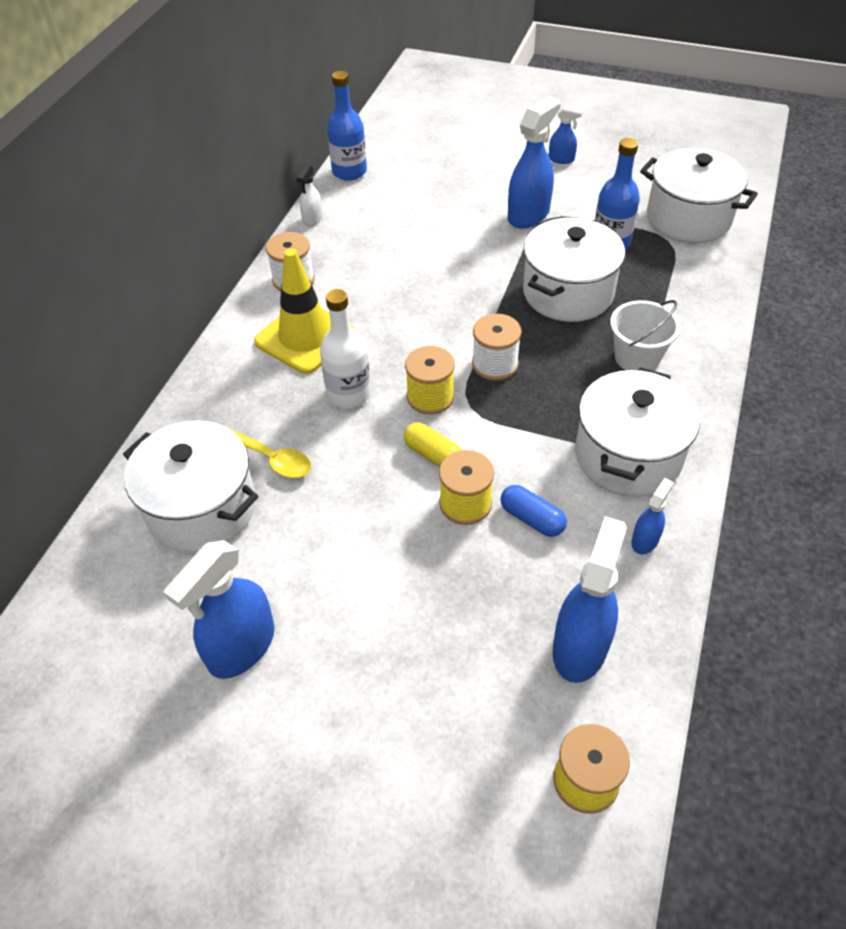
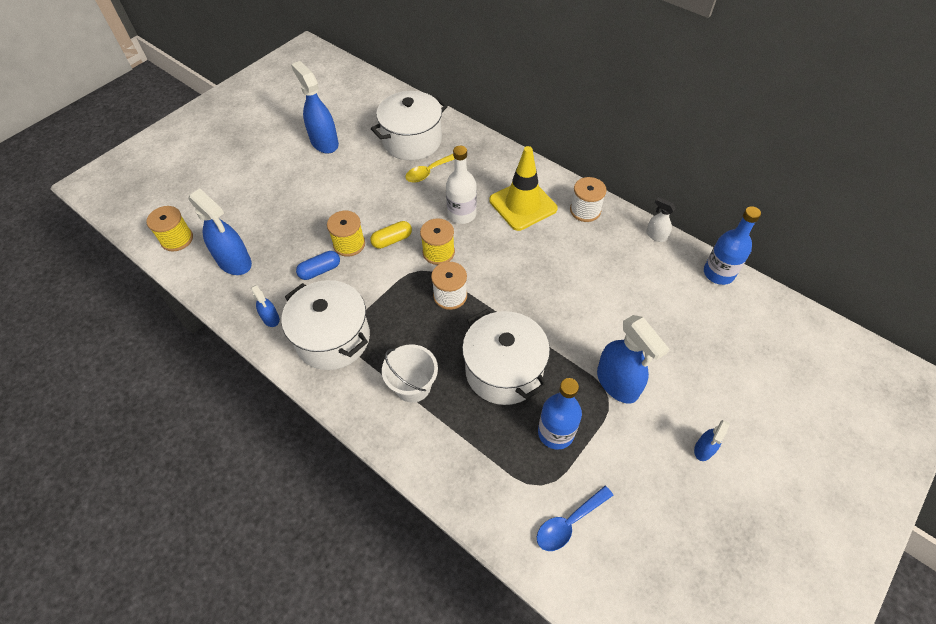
camera: 110 degrees right, 5 degrees up
(688, 218) = (569, 523): white pot -> blue spoon

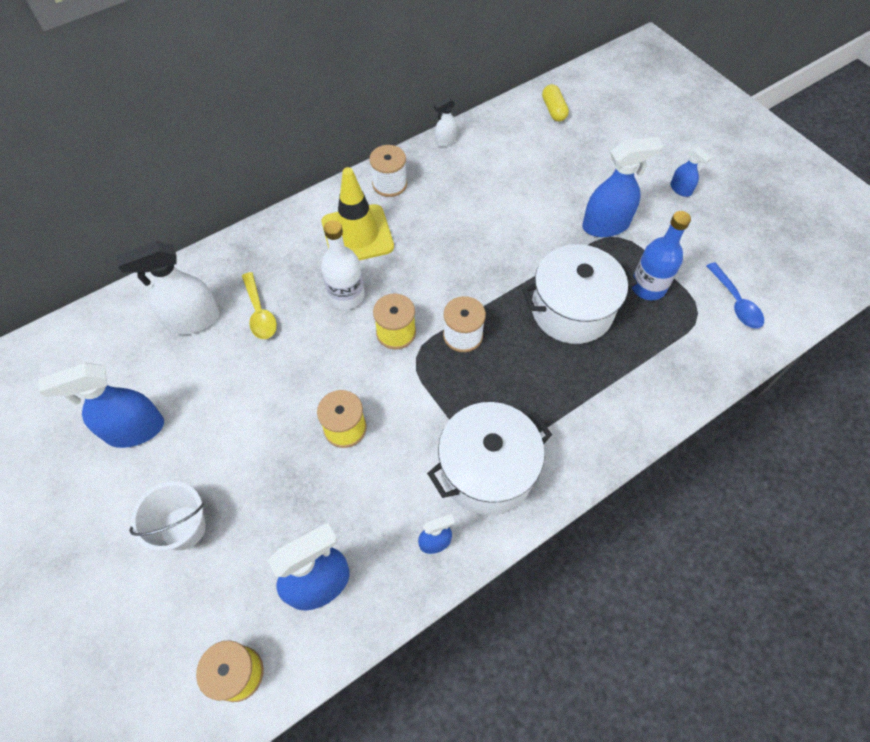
camera: 75 degrees left, 5 degrees up
(320, 270) = (376, 470): blue capsule -> none
(392, 240) = (358, 377): yellow capsule -> yellow capsule (553, 110)
(412, 141) = (192, 320): white pot -> white spray bottle
(413, 386) = (571, 397): white bucket -> white bucket (183, 528)
(718, 273) = (506, 114): blue bottle -> none

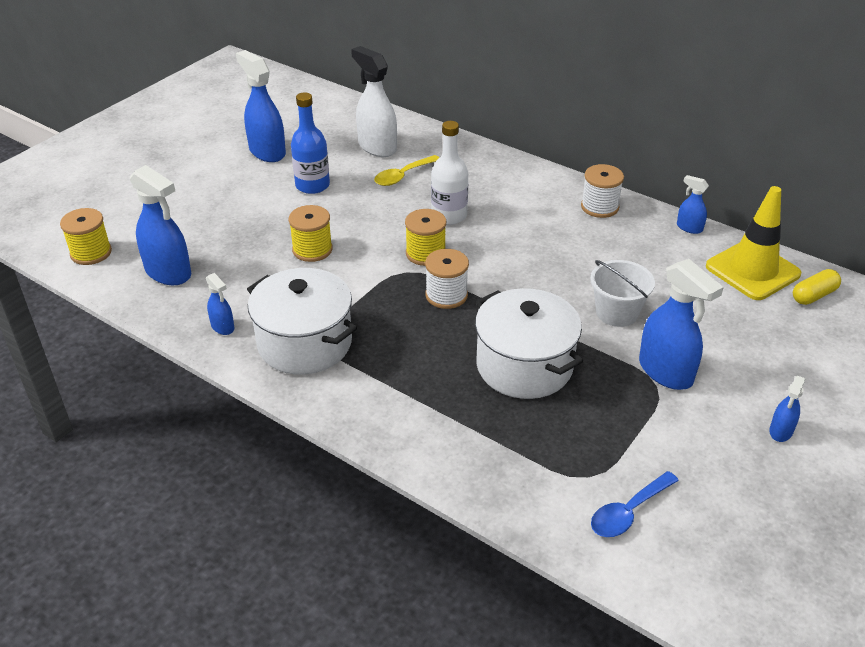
camera: 70 degrees right, 20 degrees down
(183, 528) = (195, 196): white bucket -> white bucket (617, 313)
(357, 234) = (523, 204): yellow traffic cone -> yellow traffic cone (752, 270)
(445, 141) = (689, 228): white spray bottle -> blue spray bottle
(648, 287) = (598, 424): blue bottle -> blue bottle (312, 185)

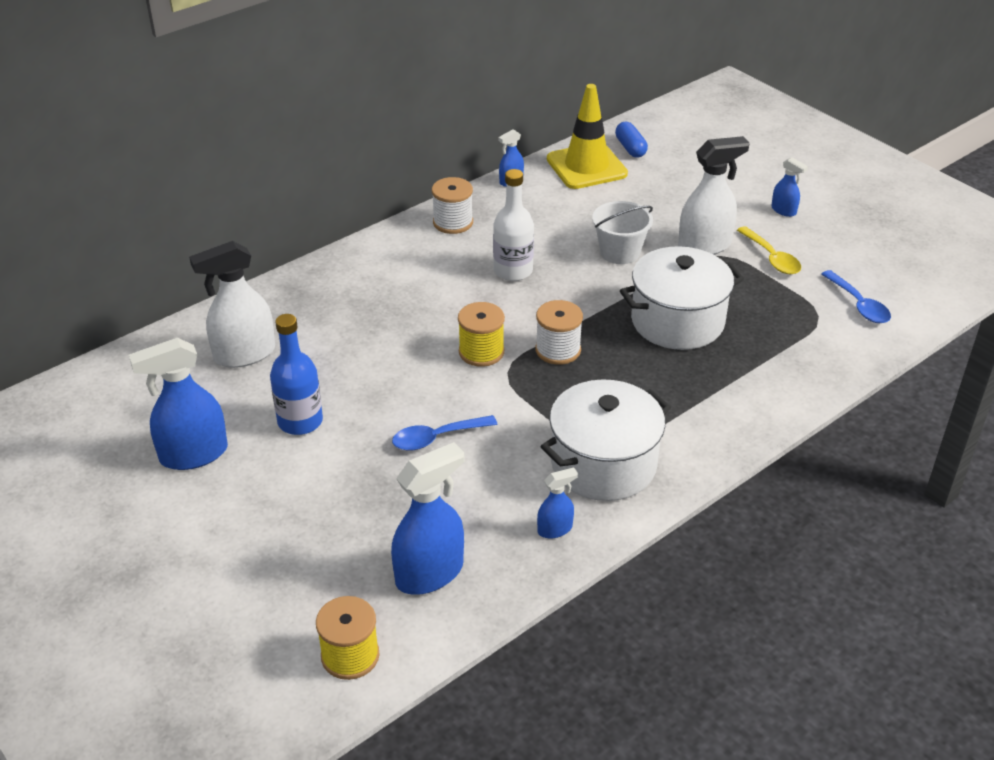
camera: 75 degrees left, 0 degrees up
(312, 250) = (436, 438): yellow spool -> blue spoon
(403, 176) = (321, 344): yellow spoon -> yellow spoon (771, 258)
(449, 215) = (419, 323): white bottle -> white bottle (513, 271)
(666, 372) = (704, 246): blue spray bottle -> white spray bottle
(813, 295) = (630, 148): yellow capsule -> blue capsule

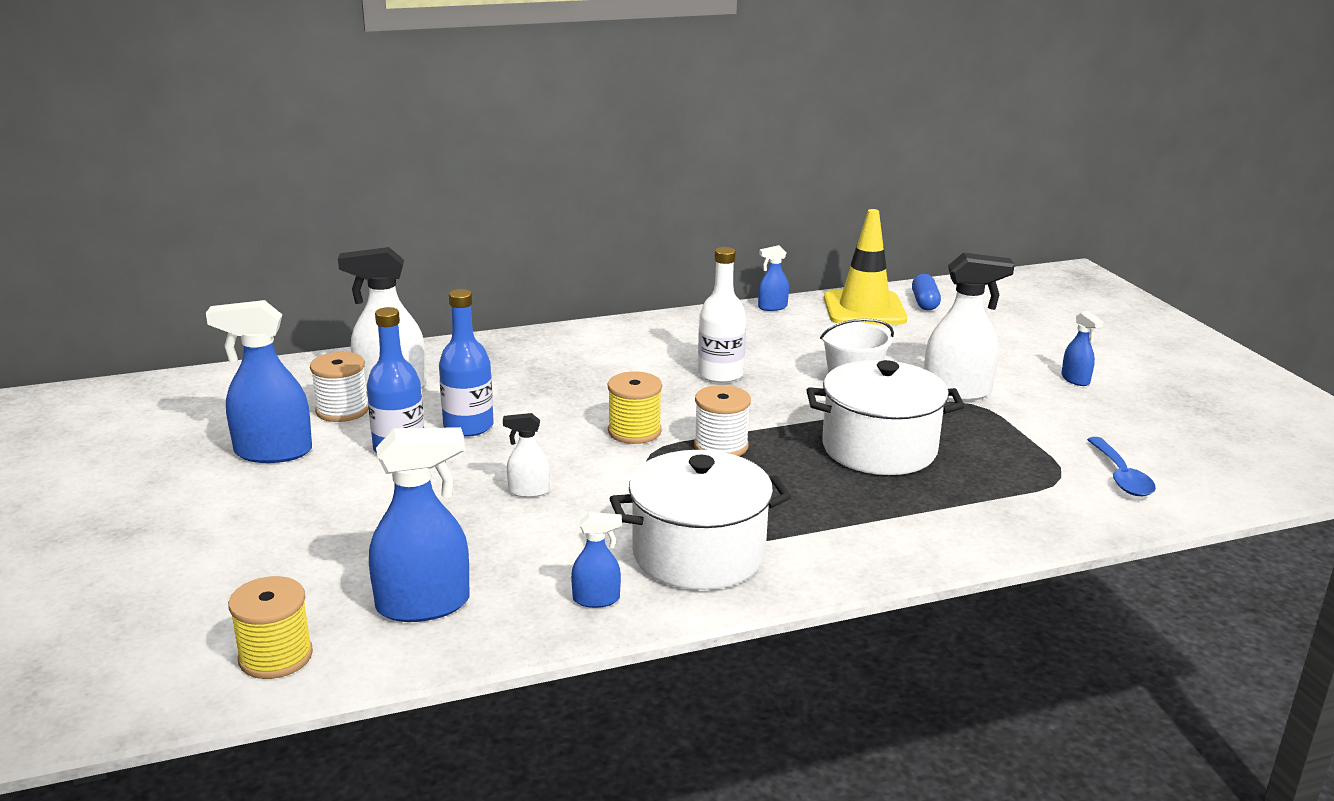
camera: 20 degrees right, 15 degrees down
(342, 382) = (468, 426): none -> blue bottle
(436, 438) = (528, 491): blue spoon -> white spray bottle
(453, 222) = (685, 327): white spool -> white spool (342, 410)
(771, 258) = (1033, 416): yellow spoon -> none

